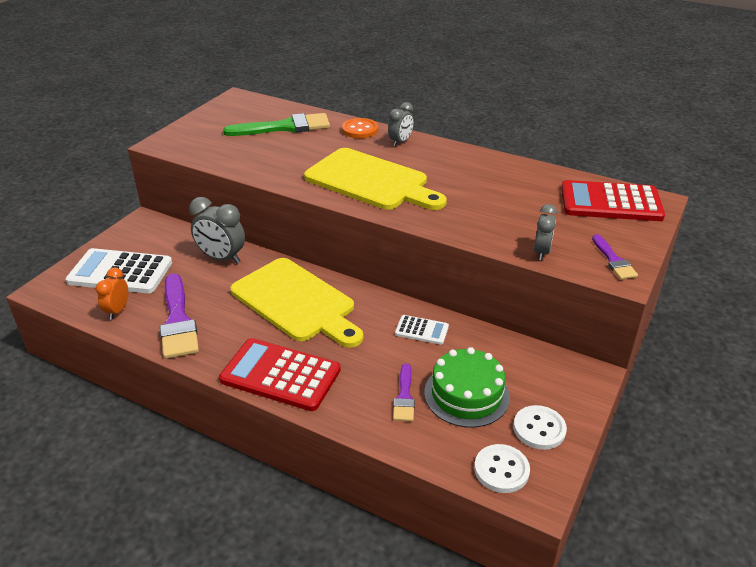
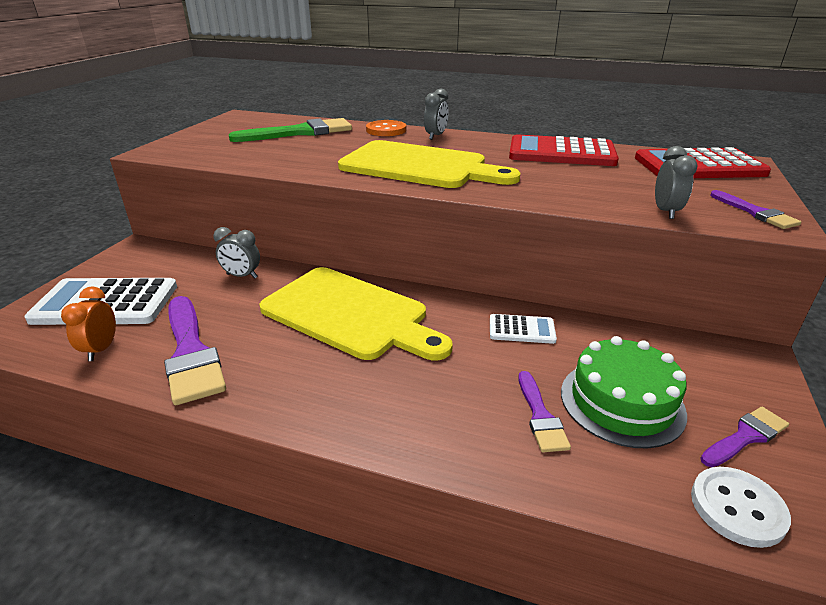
camera: 10 degrees left, 5 degrees down
(221, 258) = (242, 276): grey clock -> grey clock, size x0.62
(280, 375) = (354, 408): red calculator -> red calculator (561, 153)
(539, 429) = (745, 436): white button -> purple brush

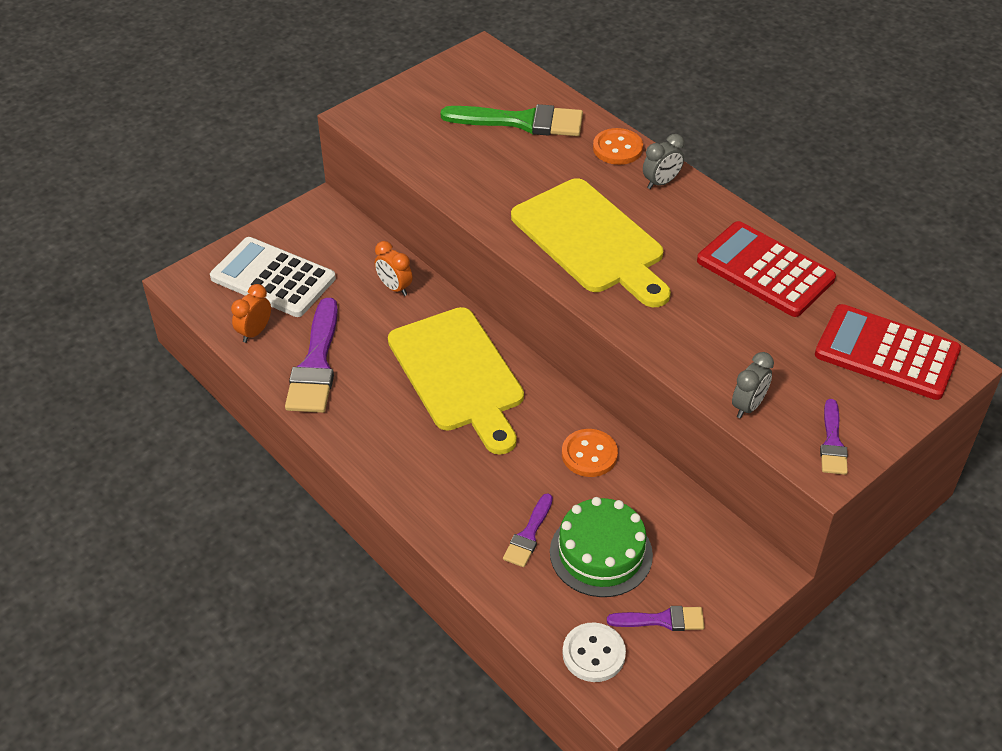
camera: 30 degrees right, 15 degrees up
(242, 276) = (394, 287): grey clock -> orange clock
(521, 329) = (589, 454): white calculator -> orange button

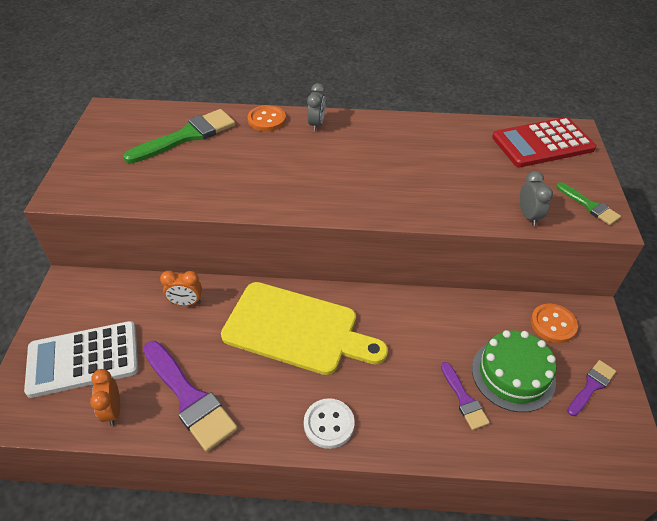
camera: 45 degrees left, 0 degrees up
(589, 454) = (431, 319): orange button -> orange button (553, 324)
(591, 240) = (321, 179): yellow cutting board -> none
(593, 654) = (591, 443): white button -> white button (329, 424)
(765, 270) = (432, 138): red calculator -> none
(832, 443) = (589, 206): purple brush -> green brush

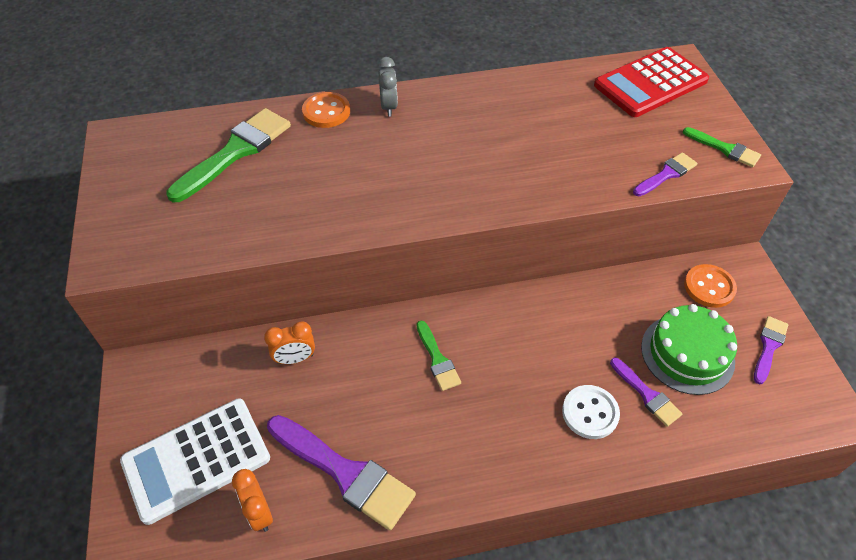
camera: 15 degrees left, 5 degrees up
(296, 329) = (437, 359): yellow cutting board -> green brush
(329, 424) = (514, 461): white button -> white button (590, 413)
(528, 216) = (666, 174): grey clock -> purple brush

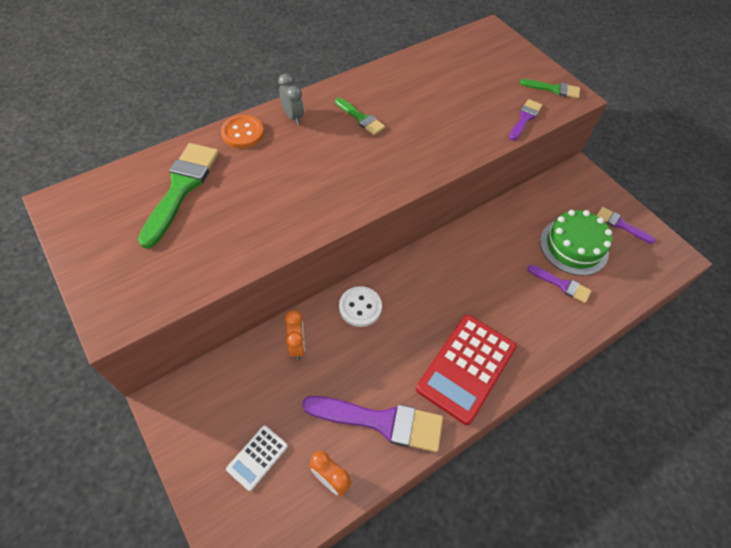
camera: 25 degrees left, 5 degrees up
(196, 460) = (257, 457): white calculator -> white calculator, size x0.50
(295, 358) = (297, 346): orange clock -> orange clock turned 60 degrees counterclockwise
(437, 359) = (407, 308): green brush -> green brush (361, 118)
(590, 413) = (531, 311): white button -> white button (360, 307)
(650, 83) = (480, 51): red calculator -> red calculator (466, 368)
(709, 287) = (565, 194): orange button -> none
(769, 346) = (621, 225): purple brush -> purple brush turned 60 degrees counterclockwise

